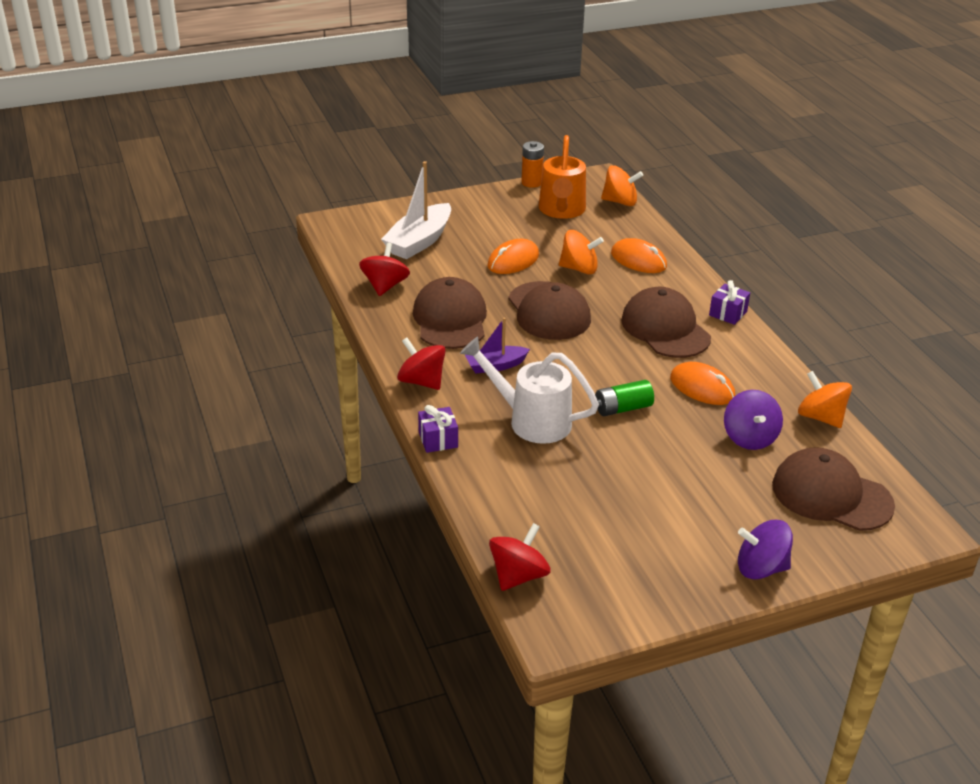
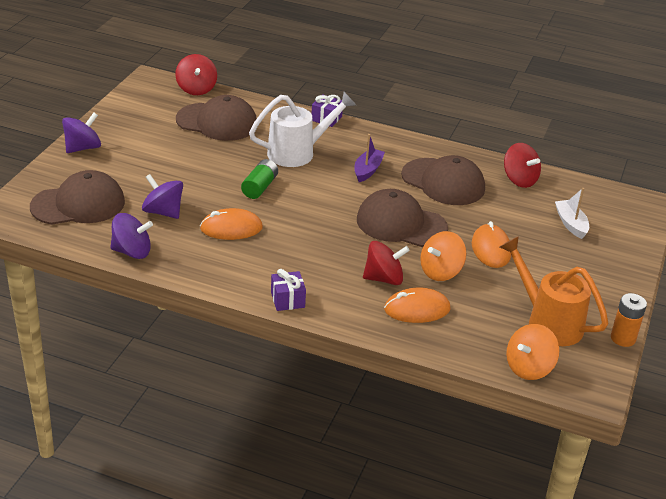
camera: 130 degrees right, 0 degrees up
(419, 241) = (571, 224): white boat -> white boat, size x0.59
(421, 381) = (387, 140): red spinning top -> red spinning top (384, 278)
(665, 329) = (311, 258): brown cap -> brown cap (217, 122)
(820, 417) = (132, 252): orange spinning top -> purple spinning top

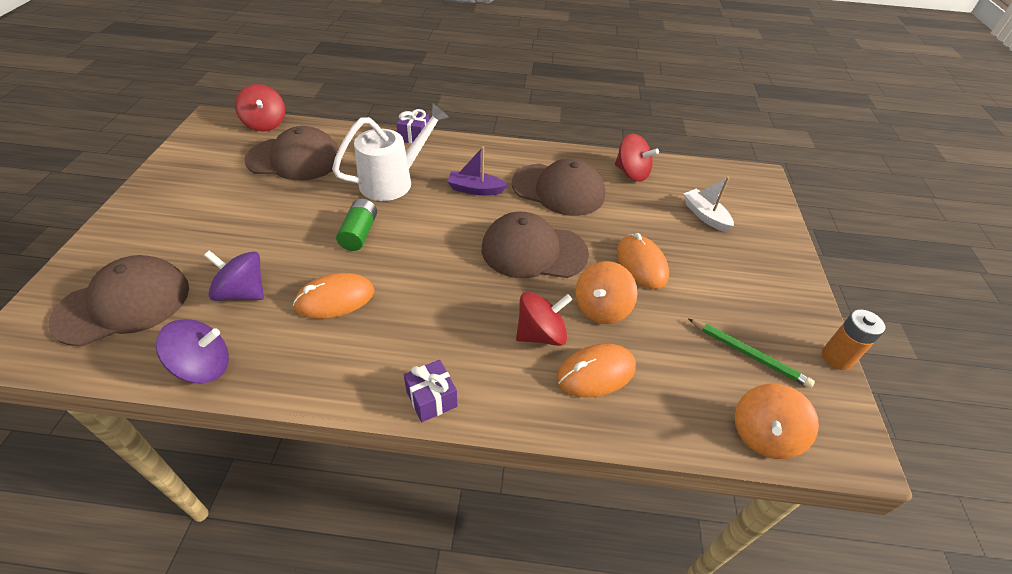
camera: 15 degrees left, 10 degrees up
(83, 148) = (130, 219): purple spinning top -> none
(368, 170) = (475, 189): purple boat -> purple boat turned 90 degrees counterclockwise
(548, 322) = (748, 354): orange watering can -> green pencil

